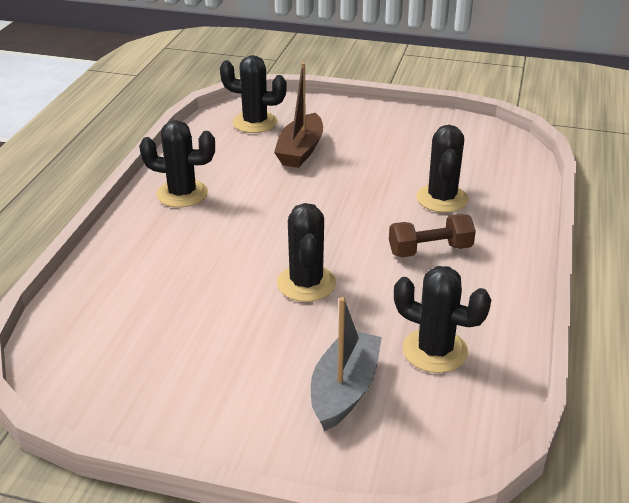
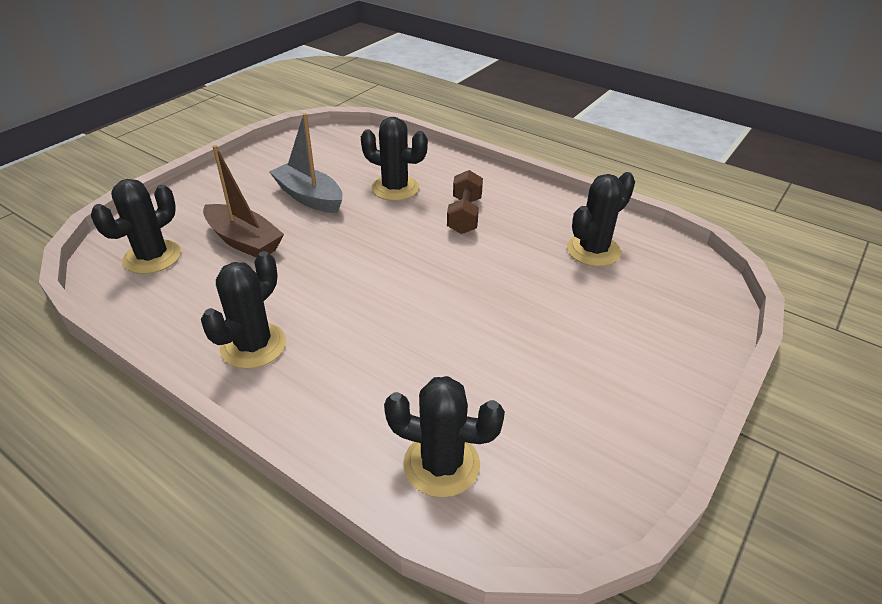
camera: 70 degrees left, 5 degrees up
(306, 283) = (475, 294): black cactus -> black cactus (441, 464)
(344, 389) = (627, 308): grey boat -> grey boat (309, 197)

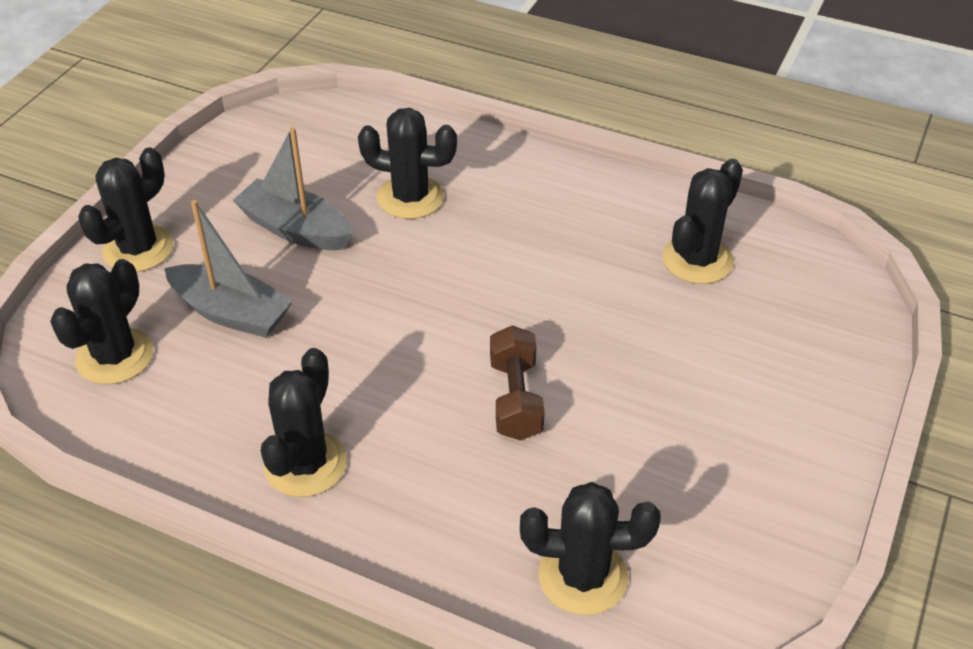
camera: 10 degrees left, 5 degrees up
(199, 196) = (138, 249): none -> black cactus
(244, 241) = (231, 313): brown boat -> grey boat
(464, 215) = (517, 229): brown dumbbell -> brown dumbbell (515, 398)

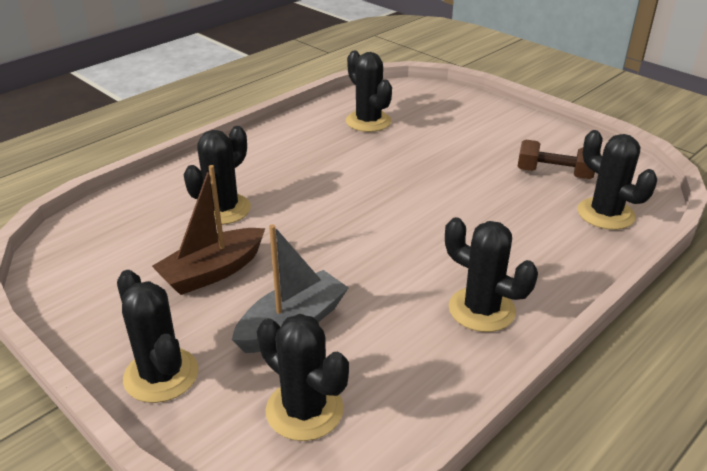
camera: 70 degrees left, 10 degrees down
(295, 229) = (212, 272): grey boat -> brown boat
(515, 398) = (454, 207): brown dumbbell -> brown dumbbell (554, 174)
(583, 576) = (605, 214): black cactus -> black cactus turned 60 degrees counterclockwise

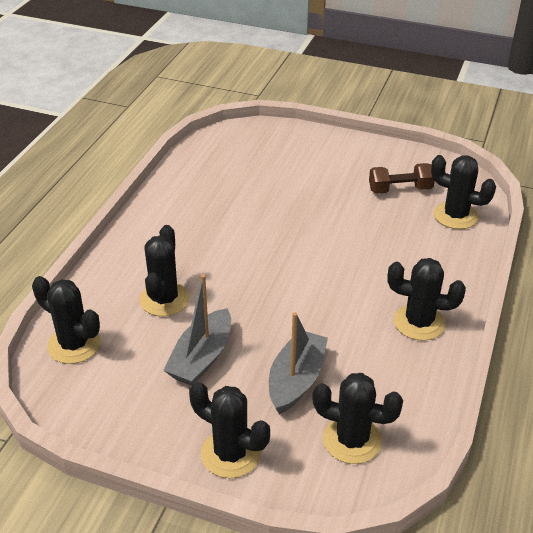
camera: 25 degrees left, 5 degrees up
(212, 272) = (201, 358): brown boat -> grey boat
(368, 121) = (223, 177): black cactus -> black cactus (74, 344)

